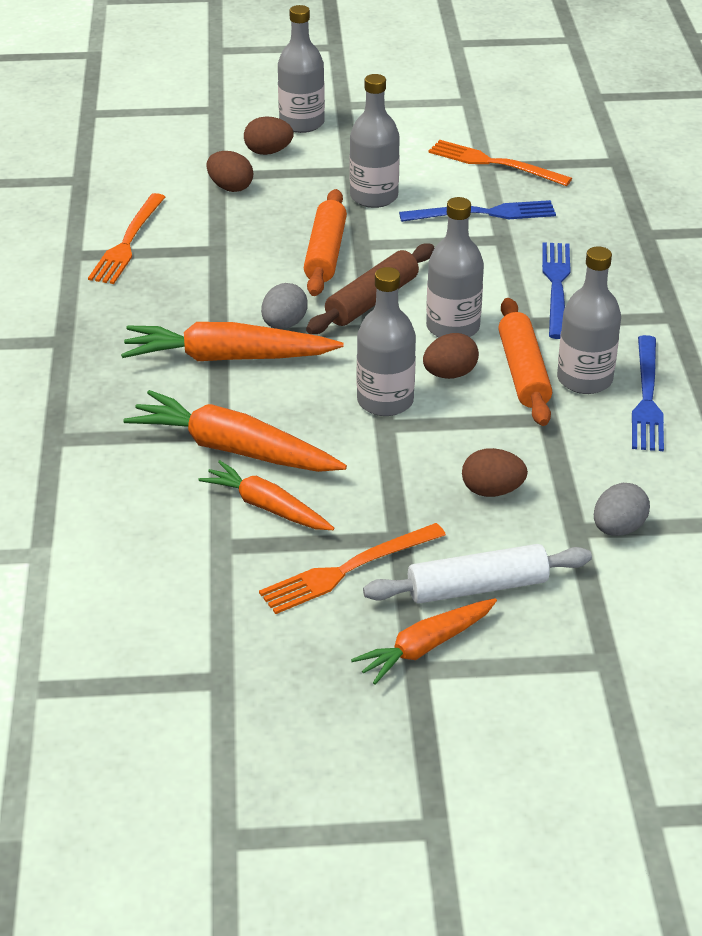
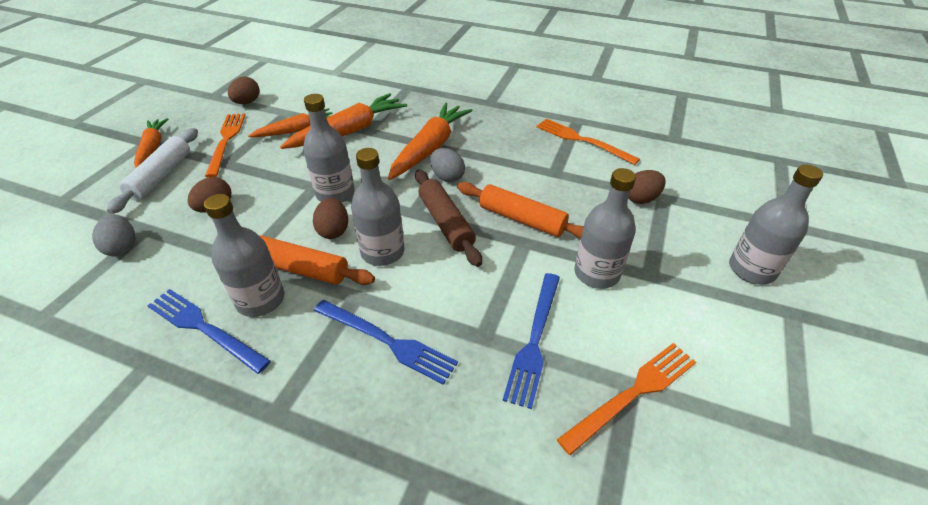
camera: 115 degrees right, 5 degrees up
(268, 152) = (697, 233): brown egg -> brown egg (247, 102)

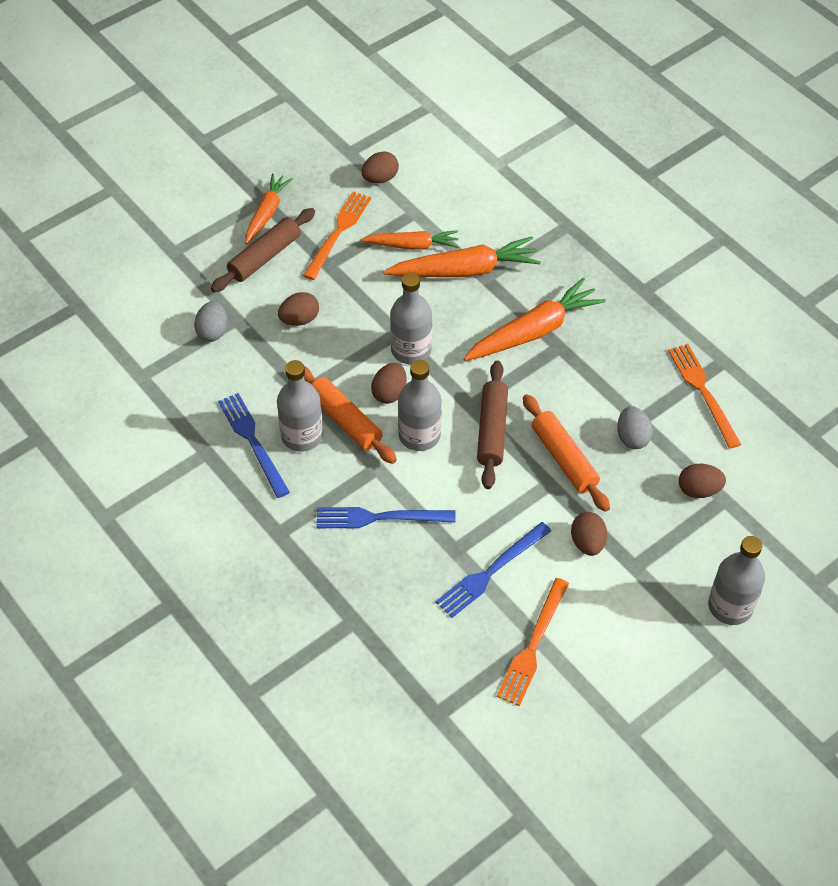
camera: 30 degrees right, 10 degrees up
(161, 176) = (264, 257): white rolling pin -> brown rolling pin
(387, 341) = (379, 518): blue fork -> blue fork turned 120 degrees clockwise
(447, 177) = (527, 377): grey egg -> grey egg (632, 437)
(596, 273) = (587, 543): grey bottle -> brown egg
(633, 394) = (533, 645): orange fork -> orange fork turned 120 degrees clockwise

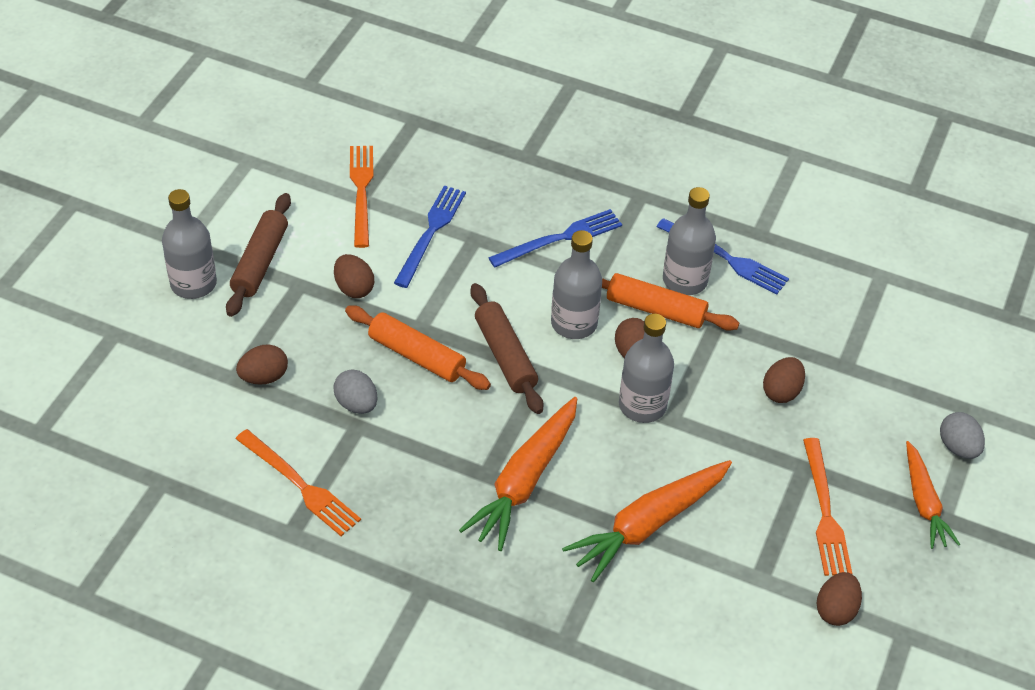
camera: 150 degrees right, 5 degrees down
(213, 331) = (855, 344): grey egg -> grey egg (958, 447)
(264, 257) = (878, 447): brown rolling pin -> brown rolling pin (260, 262)
(412, 245) = (729, 531): orange carrot -> none

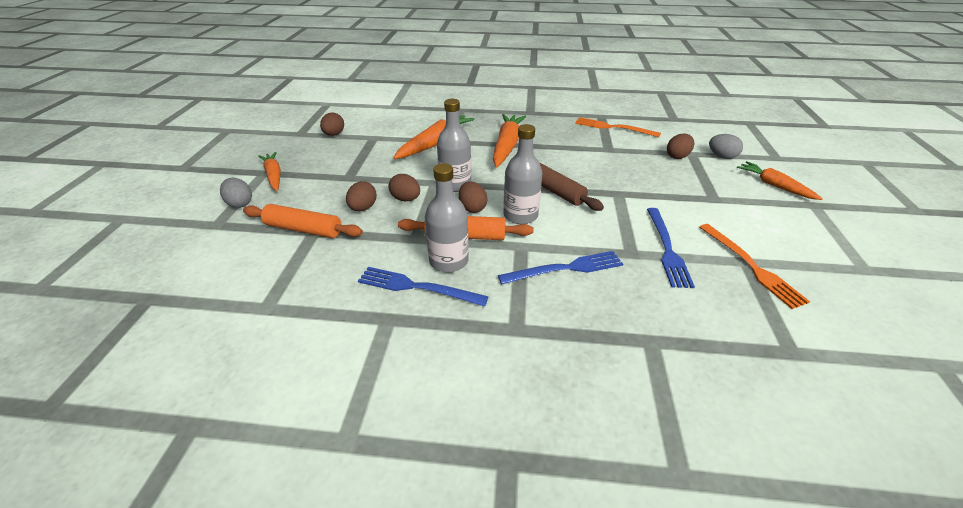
camera: 165 degrees right, 10 degrees down
(193, 283) = (774, 185): grey bottle -> orange carrot
(260, 262) = (754, 204): brown rolling pin -> none
(354, 288) = (679, 203): brown egg -> brown egg (406, 199)
(356, 404) = (618, 156): grey egg -> grey egg (721, 156)
(417, 356) = (606, 180): orange rolling pin -> orange rolling pin (304, 229)
(560, 239) = (565, 268): blue fork -> blue fork turned 150 degrees counterclockwise
(825, 512) = (337, 163): orange fork -> none

